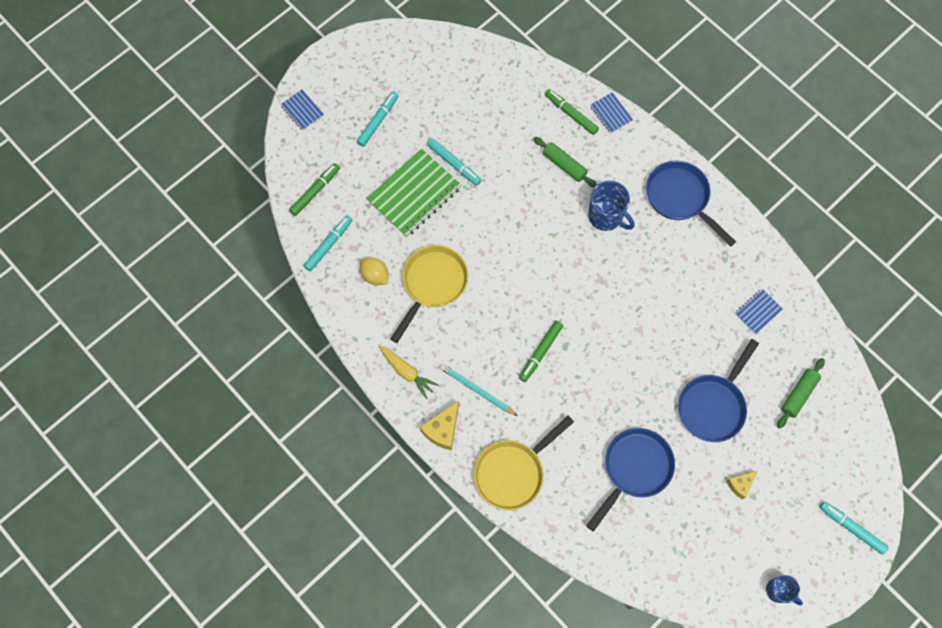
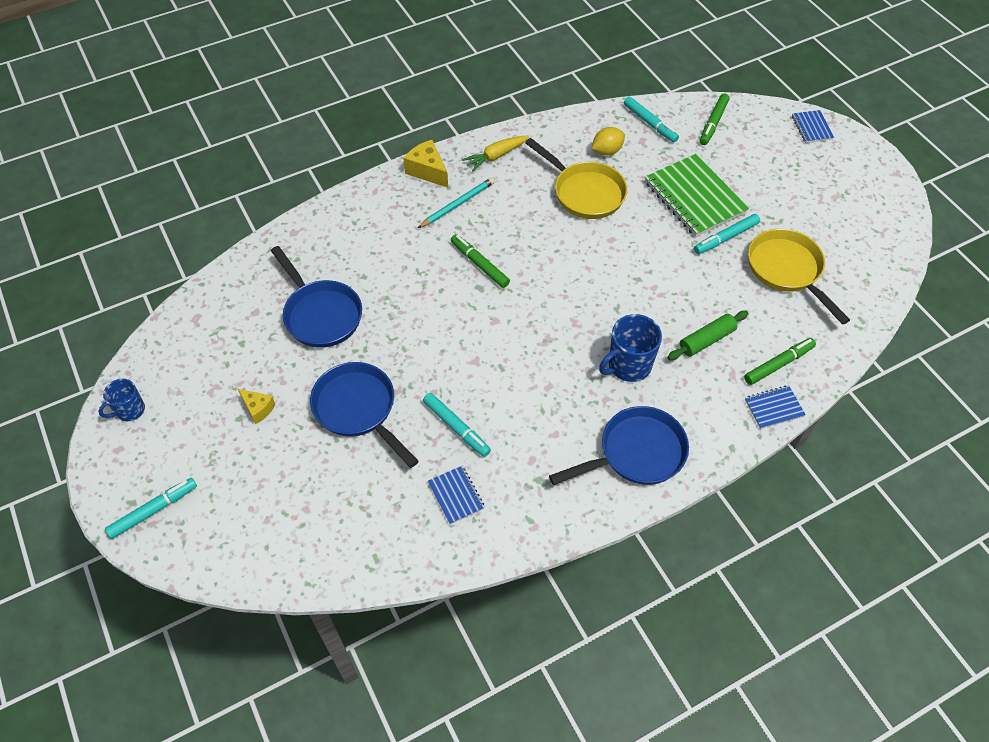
camera: 105 degrees right, 15 degrees down
(302, 111) = (811, 128): blue notebook -> blue notebook turned 75 degrees counterclockwise
(315, 191) = (713, 123): green marker -> green marker turned 60 degrees clockwise
(378, 121) = (791, 184): turquoise marker -> turquoise marker (456, 427)
(512, 472) = (363, 214): yellow pan -> yellow pan (787, 270)
(740, 484) = (258, 409): yellow cheese -> yellow cheese turned 150 degrees clockwise
(798, 394) = (334, 507): green rolling pin -> none

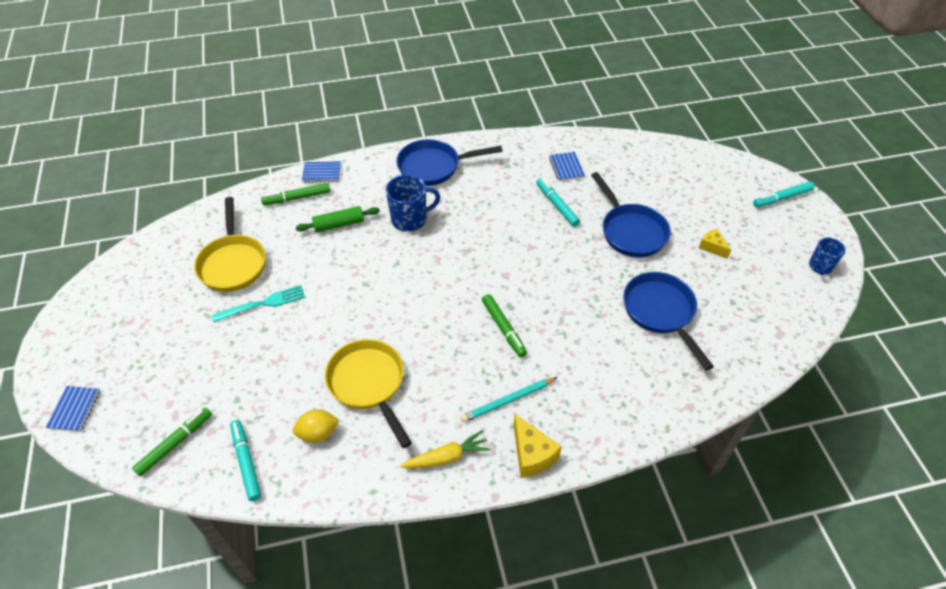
camera: 165 degrees left, 5 degrees down
(129, 410) = (820, 267): blue mug -> blue mug turned 135 degrees clockwise
(694, 197) = (262, 352): green notebook -> none
(725, 238) = (263, 304): turquoise marker -> turquoise fork

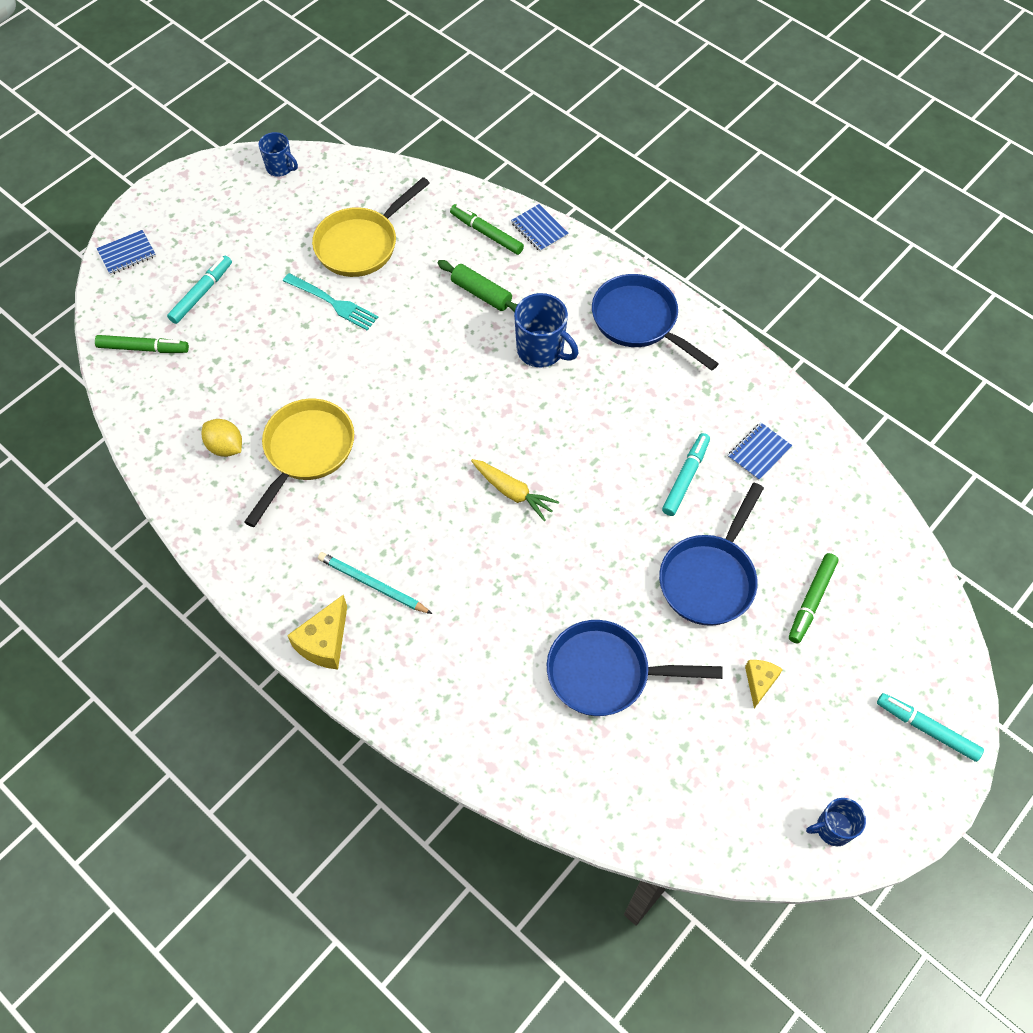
camera: 55 degrees right, 10 degrees up
(116, 273) = (280, 168): none -> blue mug
(246, 462) = (161, 413): turquoise marker -> turquoise marker (202, 293)
(447, 457) = (272, 569): yellow carrot -> yellow carrot (513, 493)
(503, 328) = (461, 527): green marker -> green marker (811, 600)
(660, 312) = (605, 673): blue pan -> blue pan turned 120 degrees counterclockwise

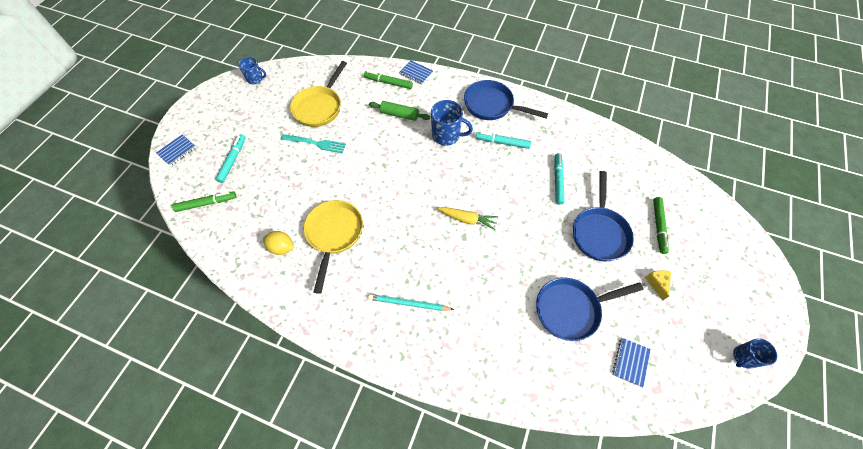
camera: 20 degrees left, 0 degrees up
(324, 642) = (394, 352): yellow cheese -> none
(759, 452) = (588, 155): blue notebook -> blue notebook (630, 362)
(927, 729) = (756, 278): turquoise marker -> turquoise marker (502, 142)

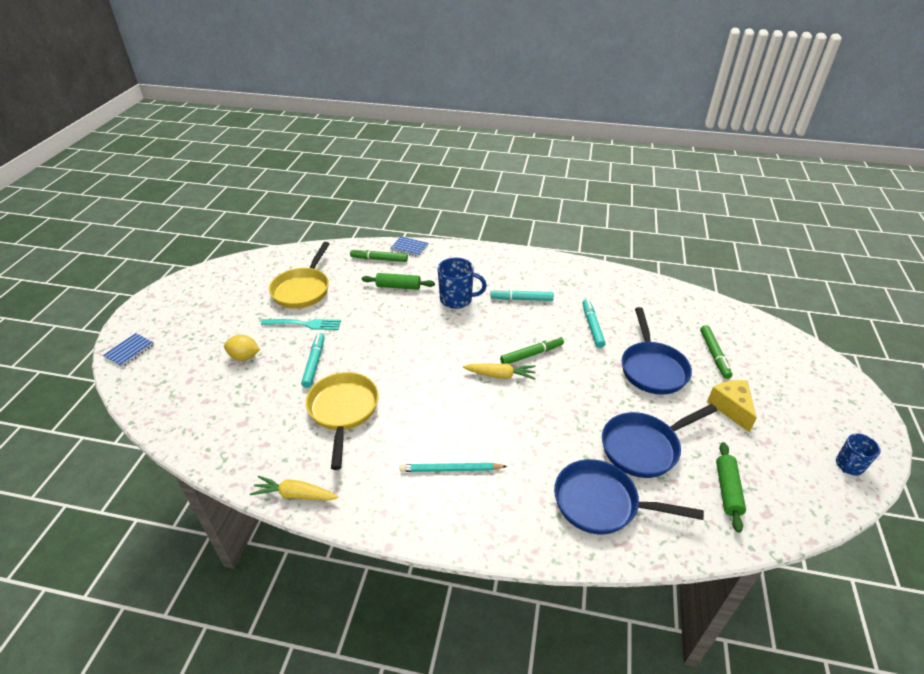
camera: 10 degrees left, 20 degrees down
(206, 203) = (175, 400): green marker -> green marker (532, 354)
(233, 160) = (203, 352): turquoise marker -> turquoise marker (314, 363)
(255, 79) = (220, 271): blue mug -> none
(282, 247) = (279, 433): yellow lemon -> yellow lemon (244, 357)
(286, 305) = (295, 495): none -> yellow carrot
(492, 105) = (501, 267): blue pan -> blue pan (601, 503)
(630, 362) = (727, 490): blue notebook -> green rolling pin
(657, 283) = (730, 408): yellow cheese -> yellow cheese, size x1.56

